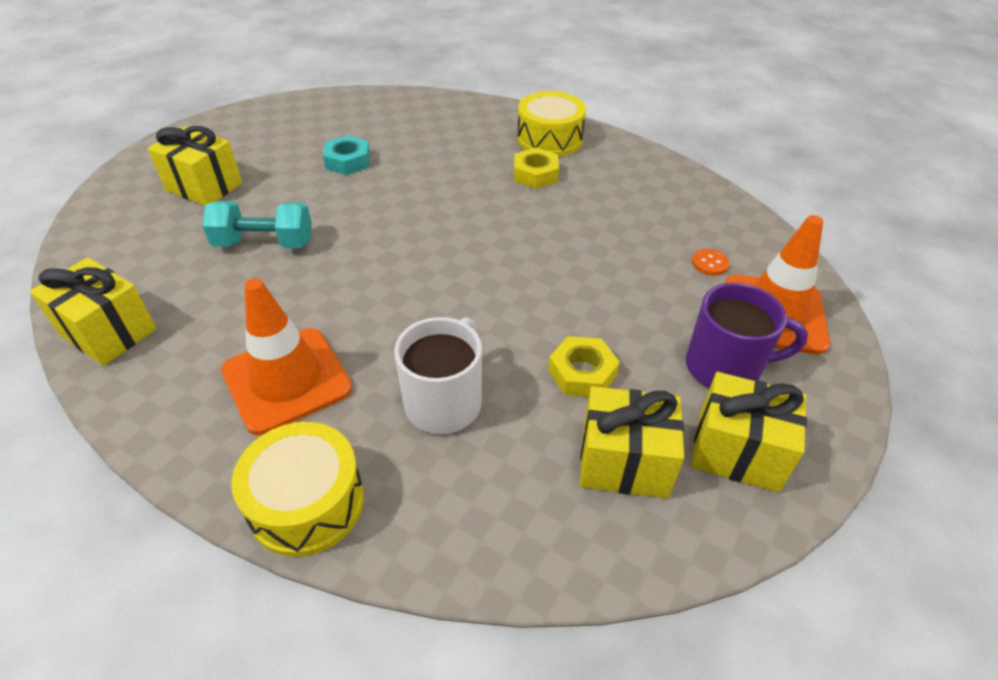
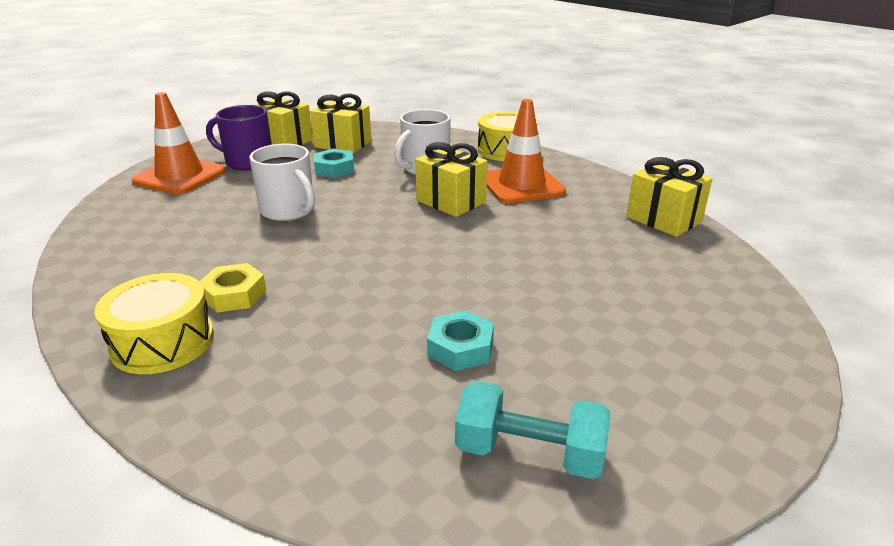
camera: 165 degrees left, 15 degrees down
(204, 187) = (652, 336): yellow gift -> yellow gift (451, 201)
(264, 243) = (555, 263): turquoise dumbbell -> turquoise dumbbell (529, 453)
(572, 272) = (289, 211): none -> white mug
(582, 373) = (334, 169): yellow nut -> turquoise nut
(710, 263) = (176, 203): orange button -> none

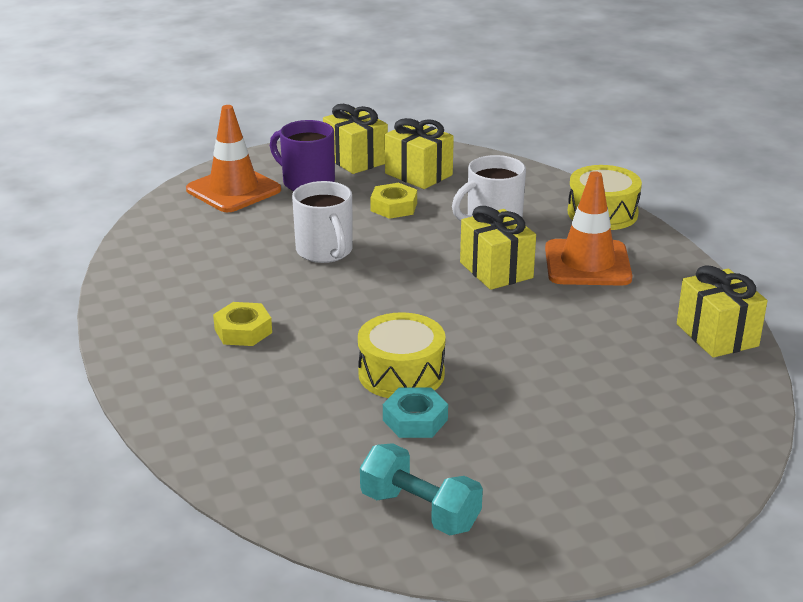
camera: 20 degrees right, 0 degrees up
(163, 342) = (173, 361): yellow drum -> yellow drum (401, 373)
(334, 169) = (394, 207): turquoise nut -> yellow nut

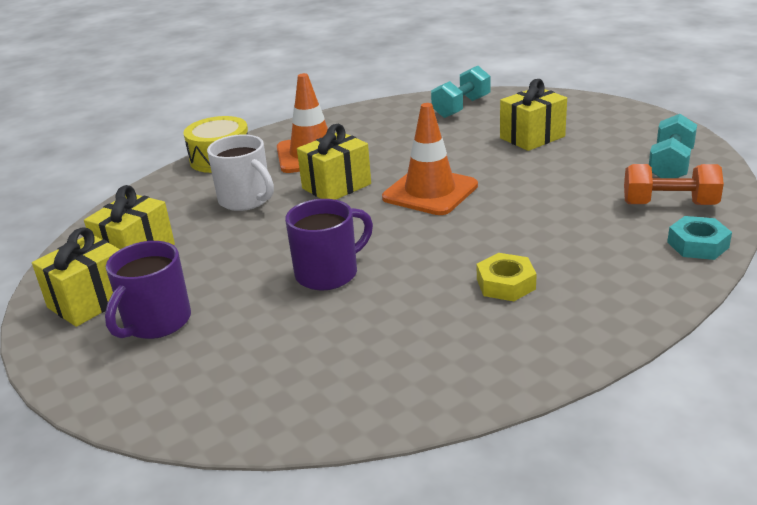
camera: 100 degrees left, 0 degrees up
(233, 190) = (179, 376): orange traffic cone -> orange traffic cone (430, 192)
(320, 473) = (669, 204): none -> orange dumbbell
(325, 251) = (329, 273): white mug -> purple mug
(394, 207) = (218, 254): yellow nut -> none
(401, 373) = (519, 198): yellow drum -> none
(415, 420) = (575, 183): turquoise nut -> turquoise nut (697, 245)
(703, 386) = (461, 107): none -> turquoise dumbbell
(717, 335) = (398, 108): yellow gift -> yellow gift (532, 137)

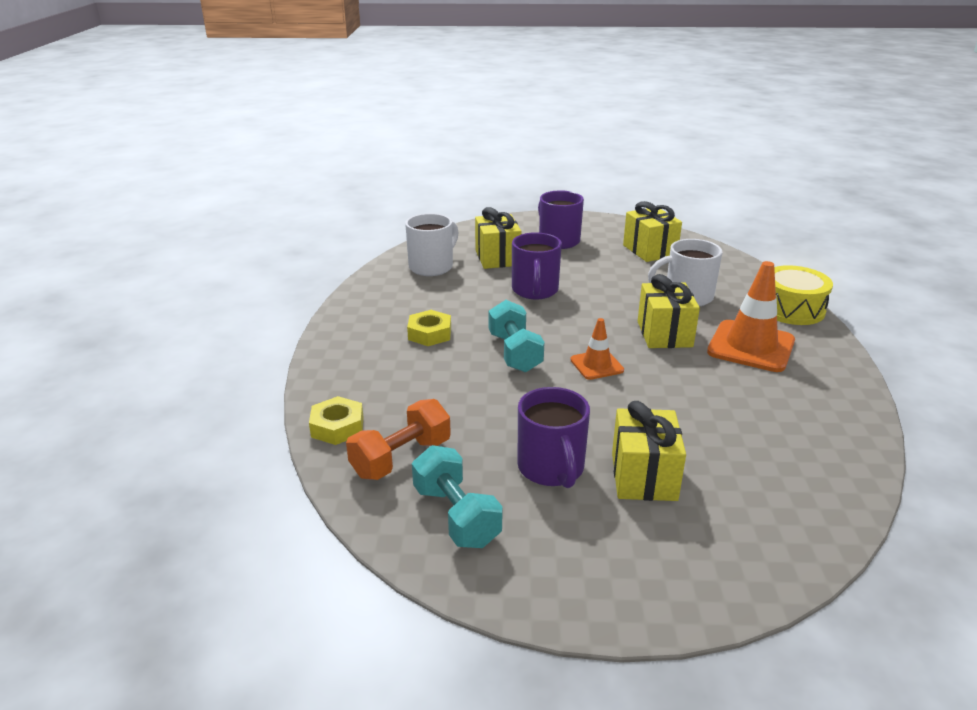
camera: 125 degrees right, 0 degrees up
(90, 301) = (607, 232): yellow gift -> yellow gift (497, 258)
(351, 376) = (432, 267): none -> white mug
(430, 192) = (596, 365): orange traffic cone -> orange traffic cone, size x0.55
(461, 107) = (799, 481): turquoise dumbbell -> turquoise dumbbell (514, 353)
(577, 160) = (551, 468): none -> purple mug
(697, 245) = (337, 427): turquoise nut -> yellow nut

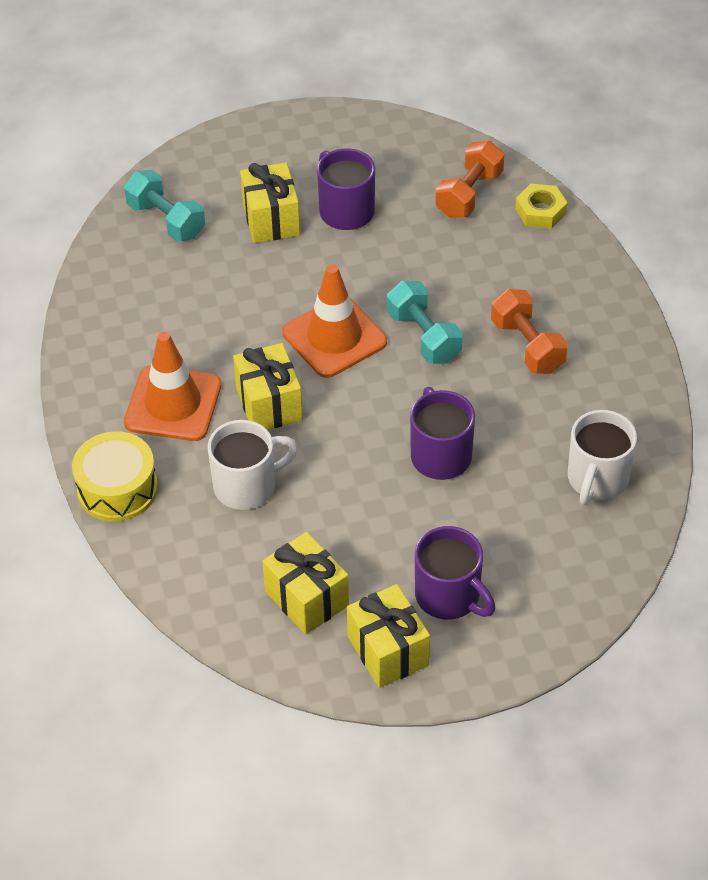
camera: 165 degrees right, 20 degrees up
(429, 334) = (527, 346): yellow nut -> orange dumbbell
(456, 516) = (403, 158): turquoise dumbbell -> turquoise dumbbell (166, 220)
(497, 258) = (519, 524): yellow gift -> yellow gift (388, 651)
(596, 365) = (334, 337): orange traffic cone -> orange traffic cone, size x1.81

